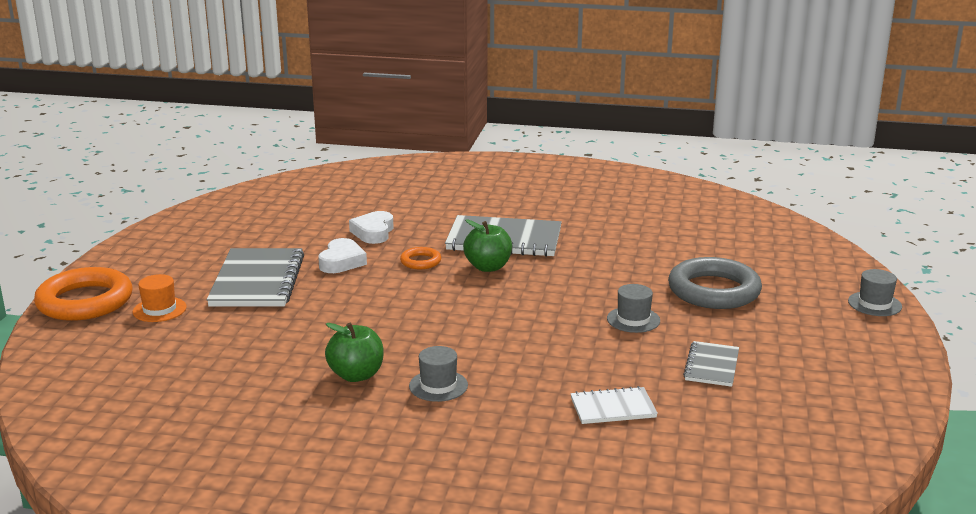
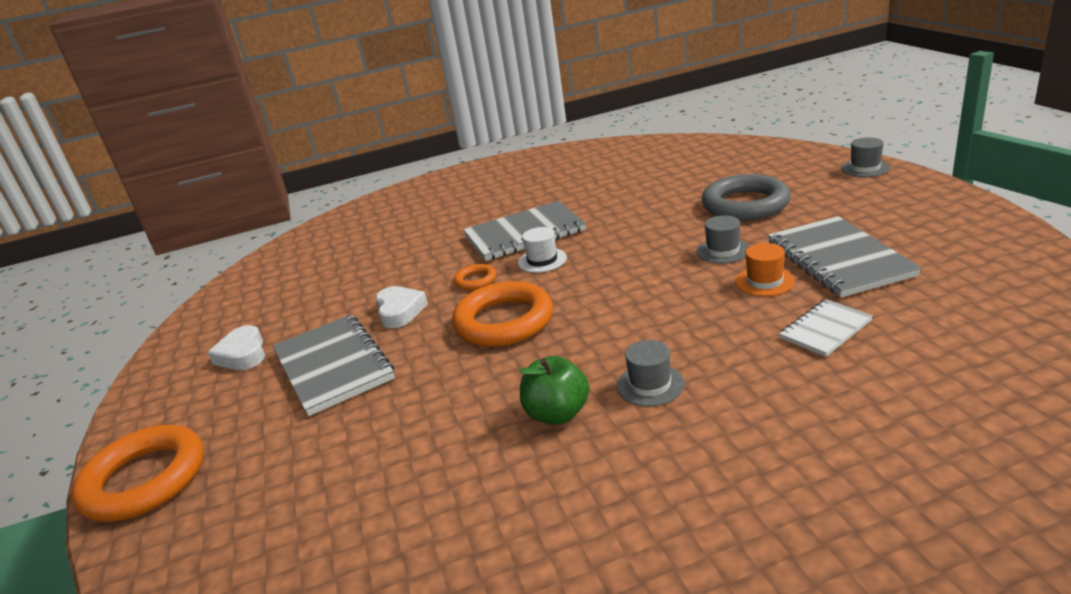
camera: 25 degrees left, 5 degrees up
(159, 309) = (252, 446): orange hat -> orange hat (764, 281)
(373, 232) = (398, 274): white heart -> white heart (243, 354)
(401, 300) = (504, 321): none -> orange ring
(488, 267) = (542, 260): green apple -> white hat
(712, 366) = (838, 259): grey notebook -> grey notebook, size x1.84

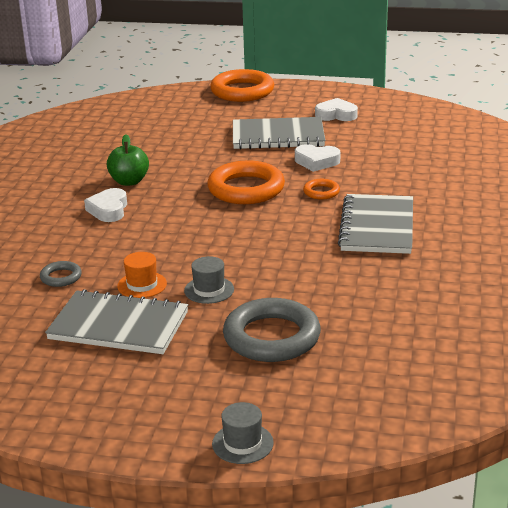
camera: 115 degrees right, 0 degrees up
(542, 260) = (314, 221): white hat -> none
(650, 385) = (108, 210): grey hat -> white heart
(825, 329) = (61, 277): white notebook -> grey ring

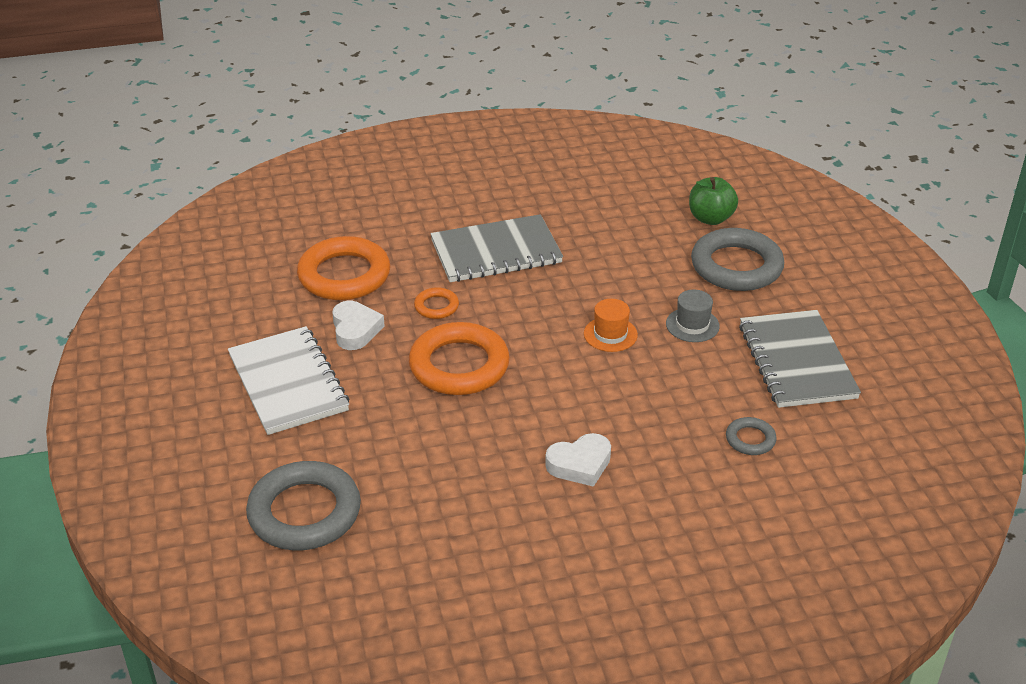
camera: 115 degrees left, 10 degrees up
(129, 181) = (493, 477): green apple -> green apple (710, 218)
(142, 285) = (718, 373): orange hat -> orange hat (610, 334)
(160, 129) = (304, 512): none -> grey ring
(242, 91) = (121, 470): orange ring -> orange ring (344, 275)
(242, 443) = (878, 243): grey hat -> none
(278, 136) = (288, 383): grey notebook -> white notebook
(336, 115) = (195, 349): white heart -> none

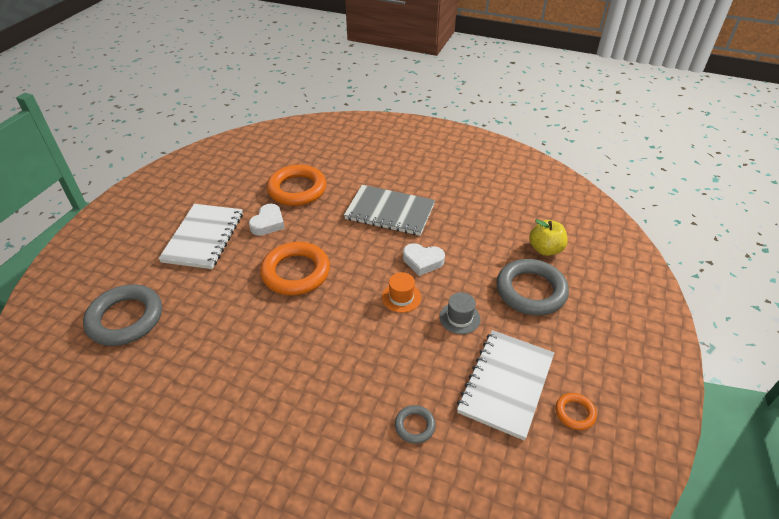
camera: 35 degrees right, 5 degrees up
(436, 306) = (323, 230): orange ring -> orange ring (575, 413)
(580, 464) = (291, 377): white heart -> white heart (422, 261)
(710, 218) = (545, 249): green apple -> yellow apple
(797, 361) = (506, 384): grey notebook -> white notebook

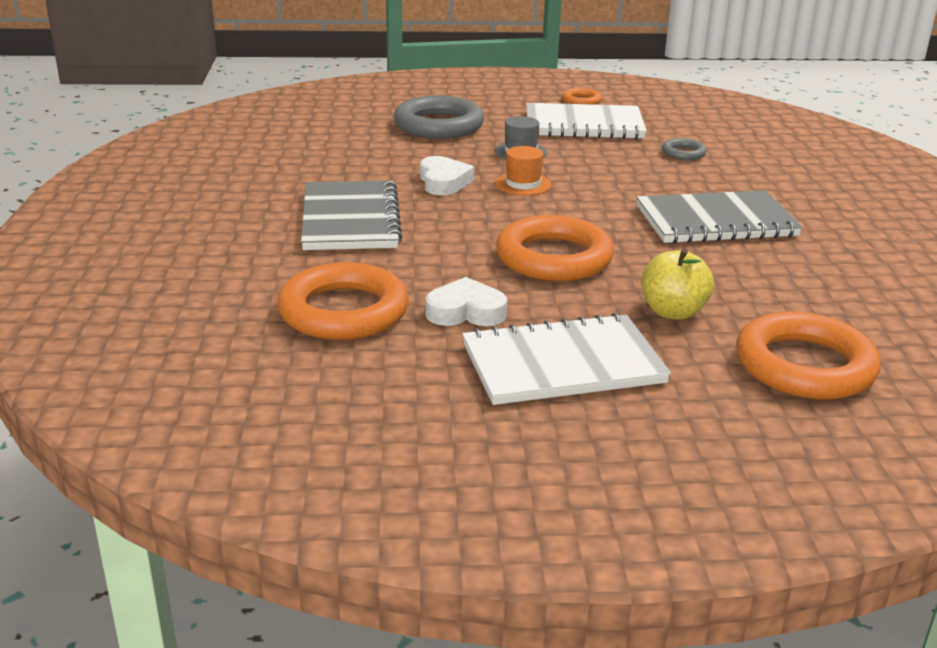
camera: 115 degrees left, 15 degrees down
(125, 319) = (804, 366): grey ring -> orange ring
(287, 374) = (715, 221): none -> grey notebook
(545, 249) = (355, 124): yellow apple -> yellow apple (673, 312)

